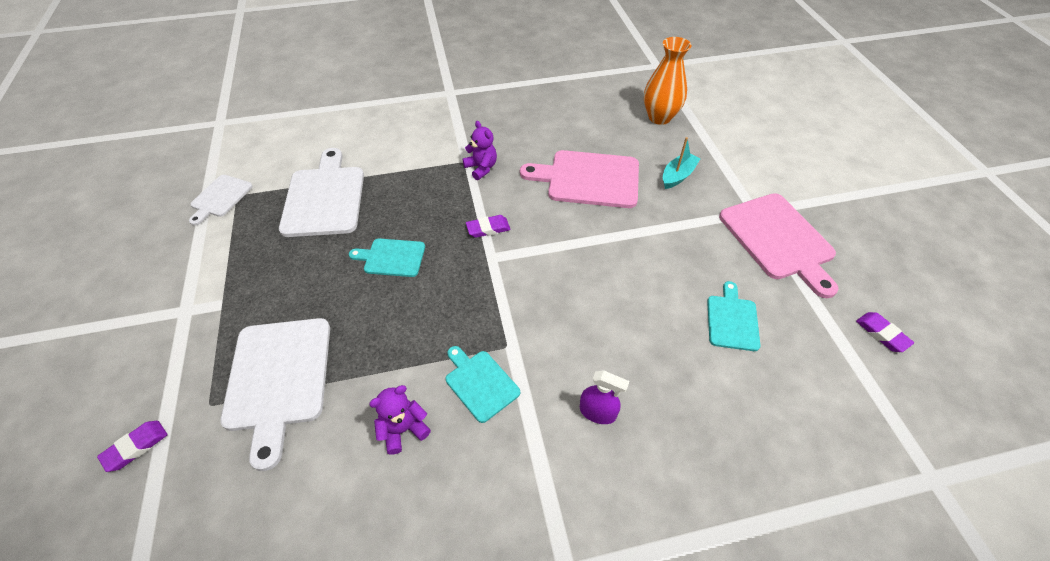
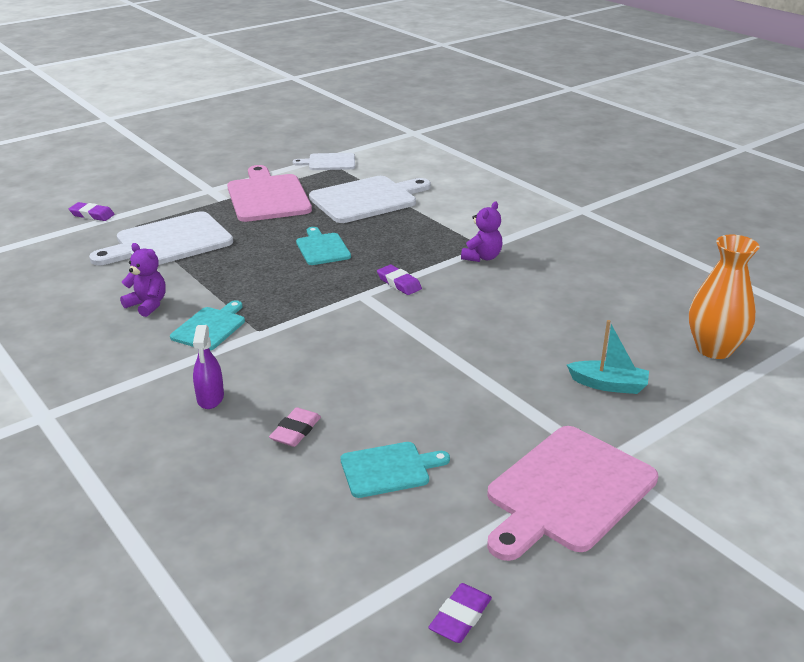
camera: 65 degrees right, 20 degrees down
(588, 179) = (533, 323): pink cutting board -> pink cutting board (268, 196)
(668, 362) = (296, 431): none -> pink eraser

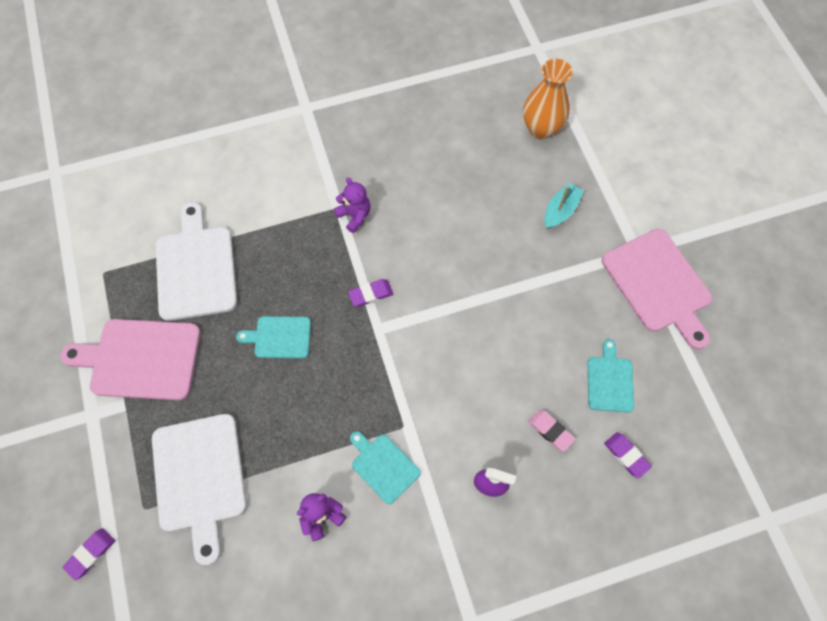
camera: 70 degrees left, 35 degrees up
(329, 162) = (86, 277): white cutting board -> none
(460, 617) = (744, 384): purple eraser -> purple eraser (626, 455)

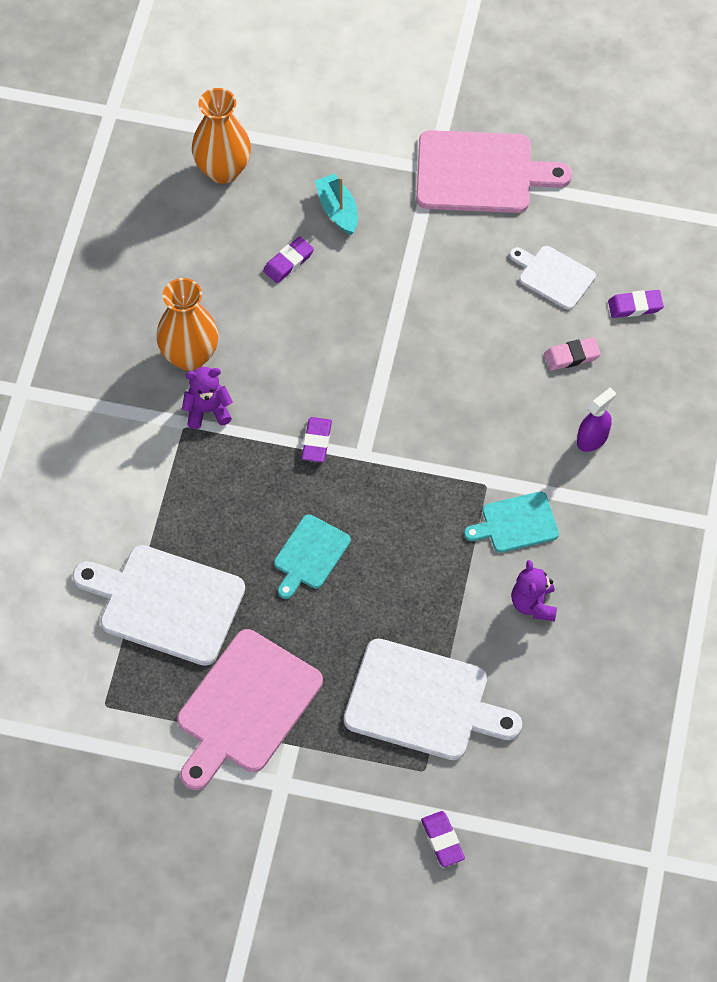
camera: 60 degrees left, 5 degrees down
(389, 184) = (189, 356): none -> orange vase
(499, 203) = (288, 262): none -> purple eraser
(610, 381) = (554, 276): turquoise cutting board -> white cutting board

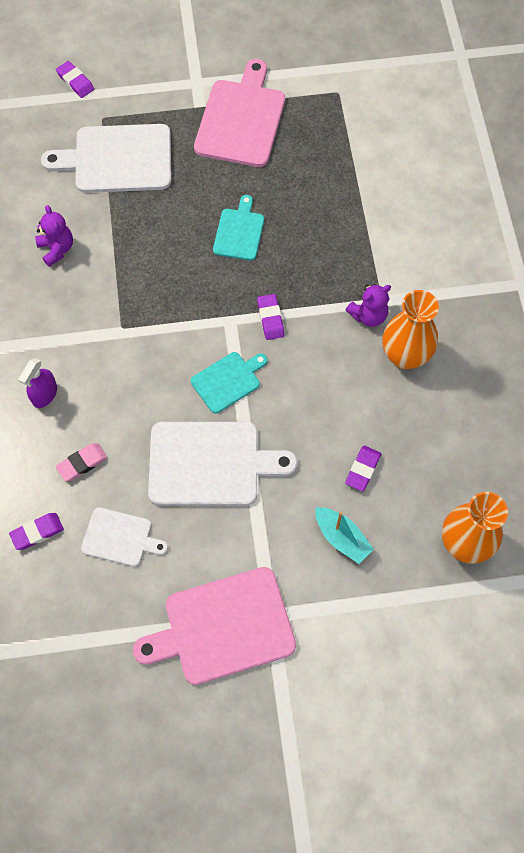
camera: 160 degrees right, 5 degrees up
(166, 603) = (329, 167): white cutting board -> white cutting board (210, 464)
(516, 523) = (88, 305): turquoise cutting board -> turquoise cutting board (228, 381)

